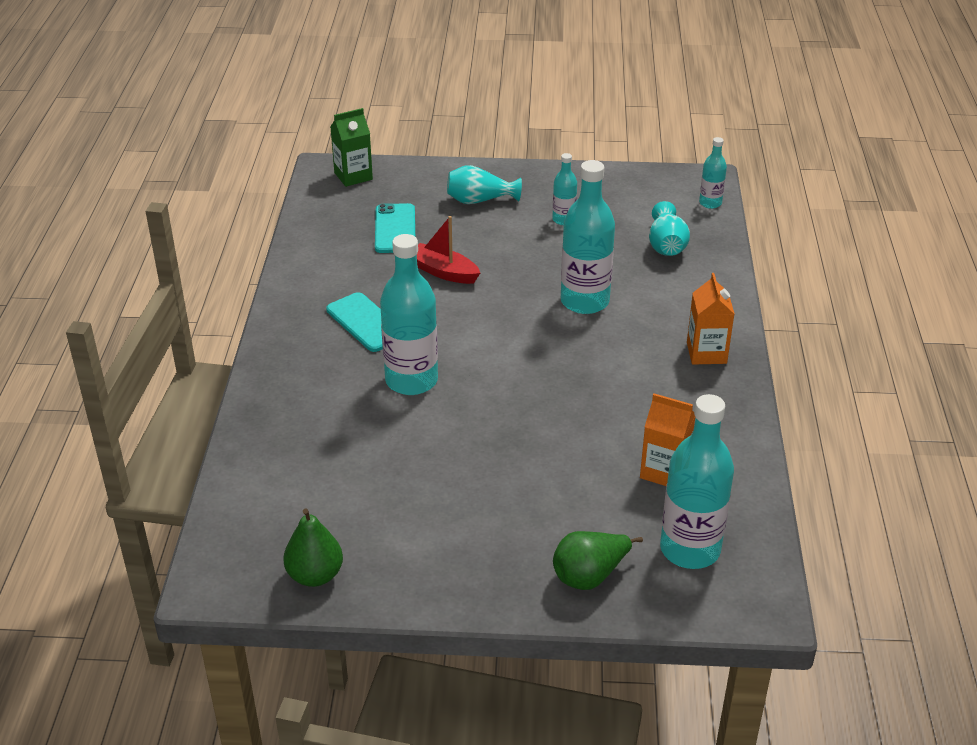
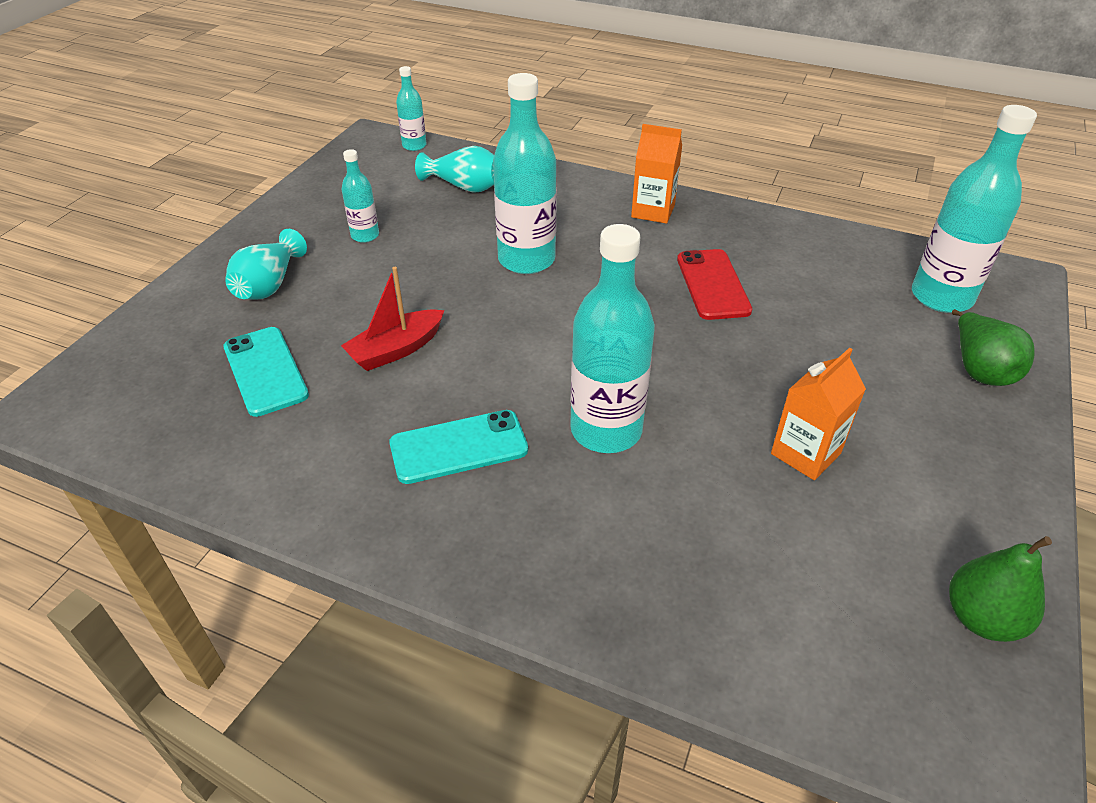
camera: 70 degrees left, 5 degrees up
(353, 176) = (96, 383): green carton -> none
(395, 229) = (265, 371): turquoise phone -> turquoise phone turned 45 degrees clockwise
(615, 405) = (712, 284): none -> red phone
(664, 471) = (825, 282): orange carton -> orange carton (805, 453)

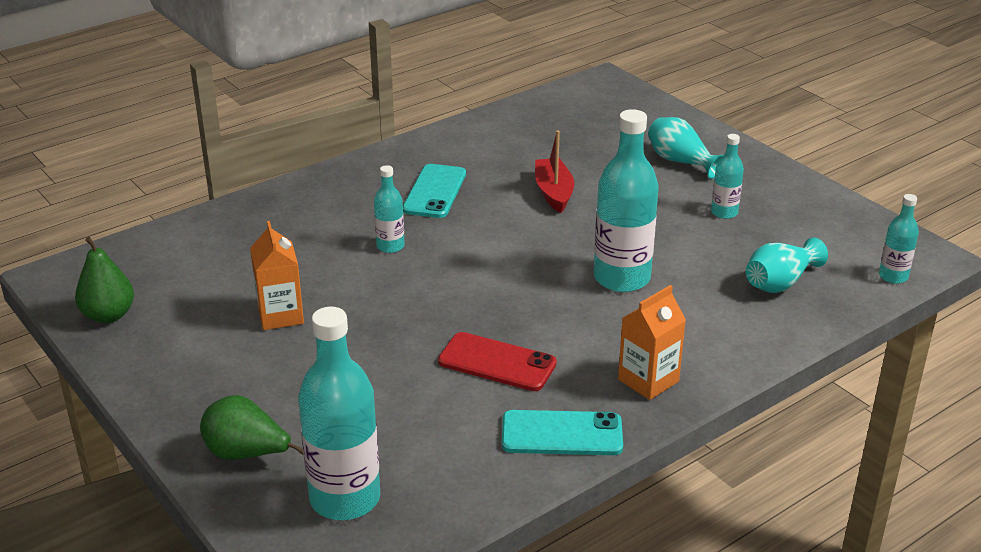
camera: 120 degrees right, 10 degrees down
(265, 371) = (575, 145): turquoise phone -> turquoise phone (562, 434)
(606, 430) = (390, 246): turquoise bottle -> turquoise bottle, size x0.51

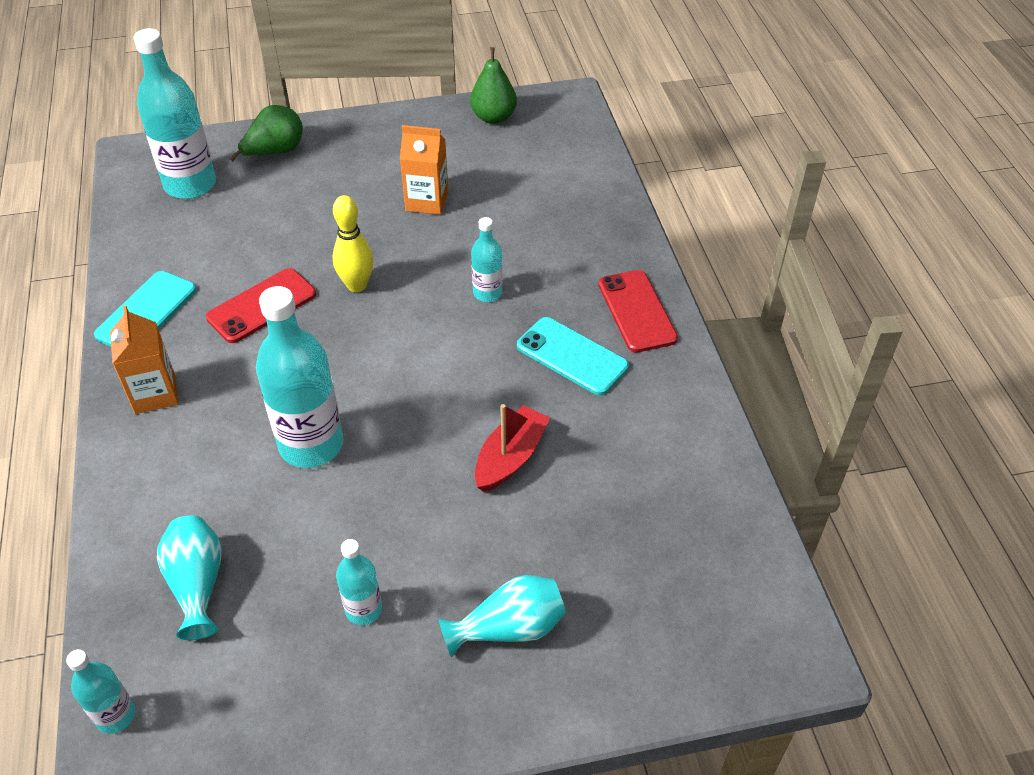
camera: 115 degrees right, 15 degrees up
(364, 176) = (636, 311): none -> red phone
(429, 317) = (357, 285): none -> yellow bowling pin
(553, 193) = (510, 457): red boat -> red boat turned 75 degrees counterclockwise

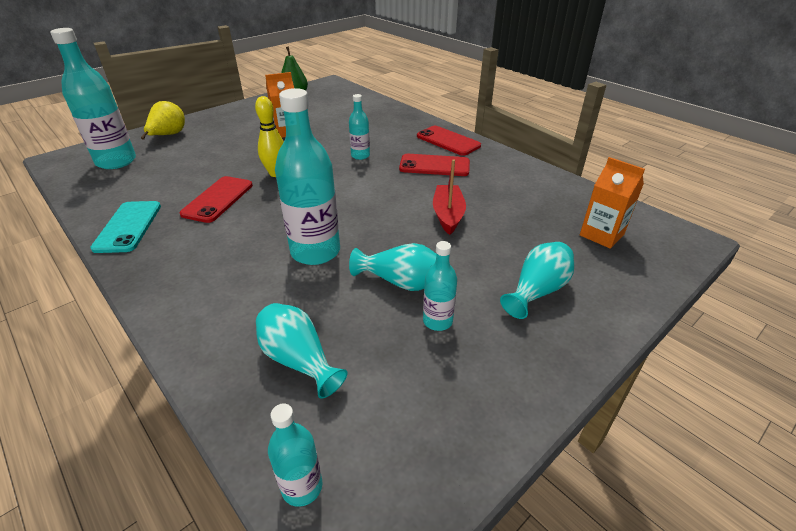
camera: 30 degrees left, 10 degrees down
(155, 393) = (169, 265): orange carton -> orange carton (601, 235)
(275, 152) = (168, 135): green pear -> yellow pear
(368, 535) = (400, 282): none -> turquoise vase
(572, 356) = (434, 166): turquoise phone -> red phone

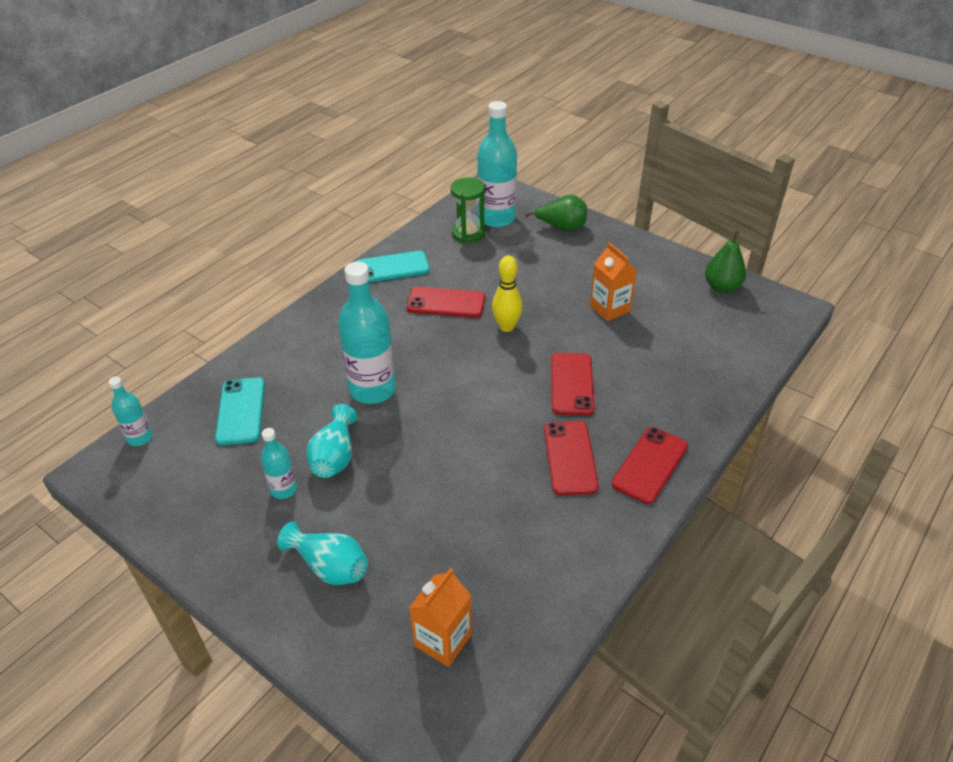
camera: 80 degrees right, 5 degrees up
(122, 178) = (468, 233): none -> green hourglass
(168, 135) = (562, 228): yellow pear -> green pear
(299, 360) = (241, 411): turquoise vase -> turquoise phone
(360, 156) = (572, 384): turquoise bottle -> red phone
(448, 215) = (456, 482): red boat -> none

